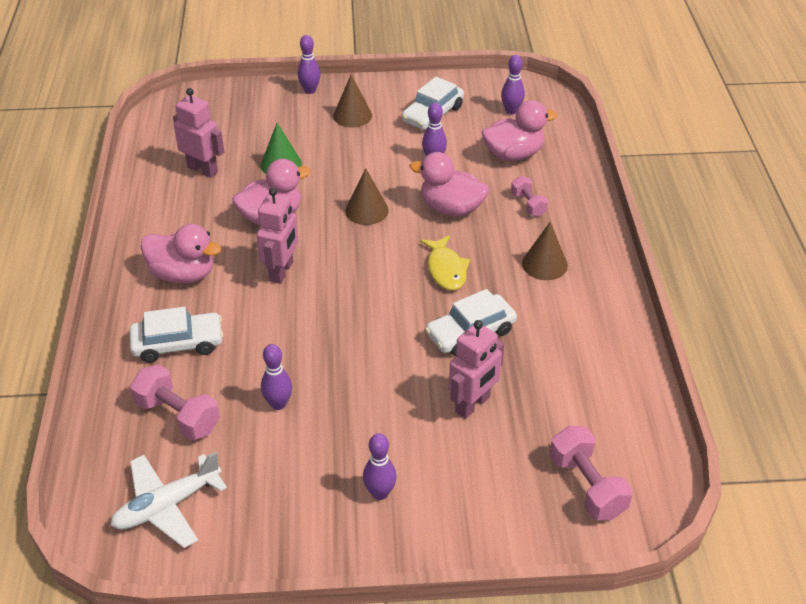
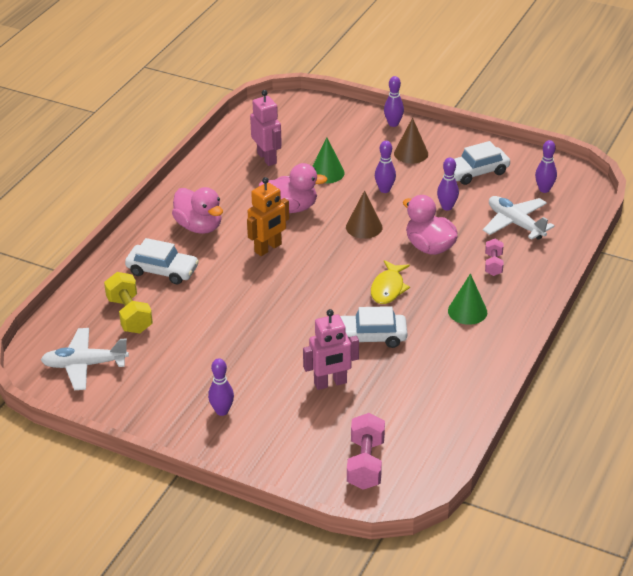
camera: 30 degrees right, 5 degrees down
(178, 416) = (129, 315): pink dumbbell -> yellow dumbbell
(278, 404) = (199, 332): purple bowling pin -> purple bowling pin (384, 190)
(282, 271) = (268, 248): pink robot -> orange robot
(513, 154) = (515, 223): pink duck -> white plane
(544, 264) = (467, 311): brown cone -> green cone

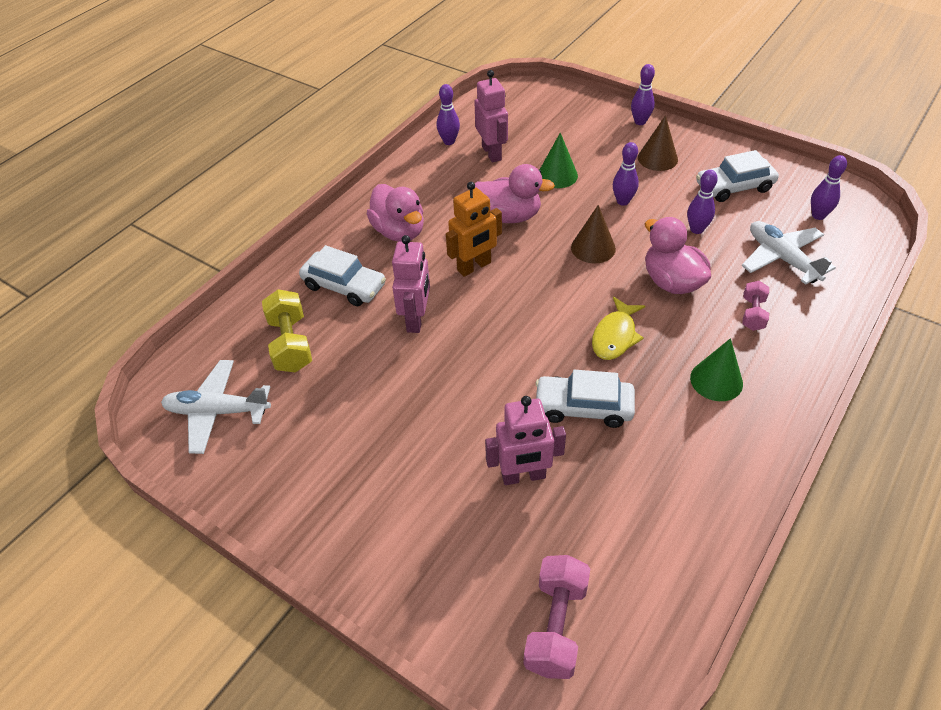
camera: 10 degrees right, 10 degrees up
(222, 411) = (372, 506): purple bowling pin -> purple bowling pin (449, 141)
(228, 290) = (416, 319): none -> pink robot

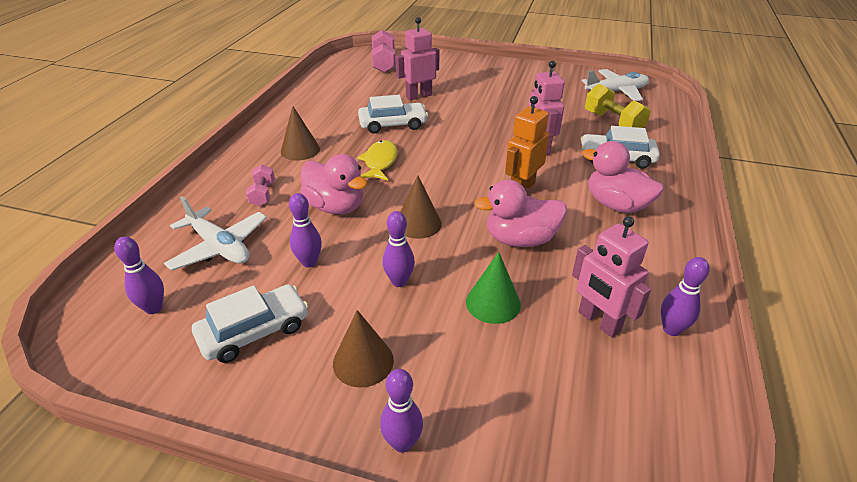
camera: 160 degrees right, 10 degrees down
(716, 380) = (300, 150): green cone -> brown cone

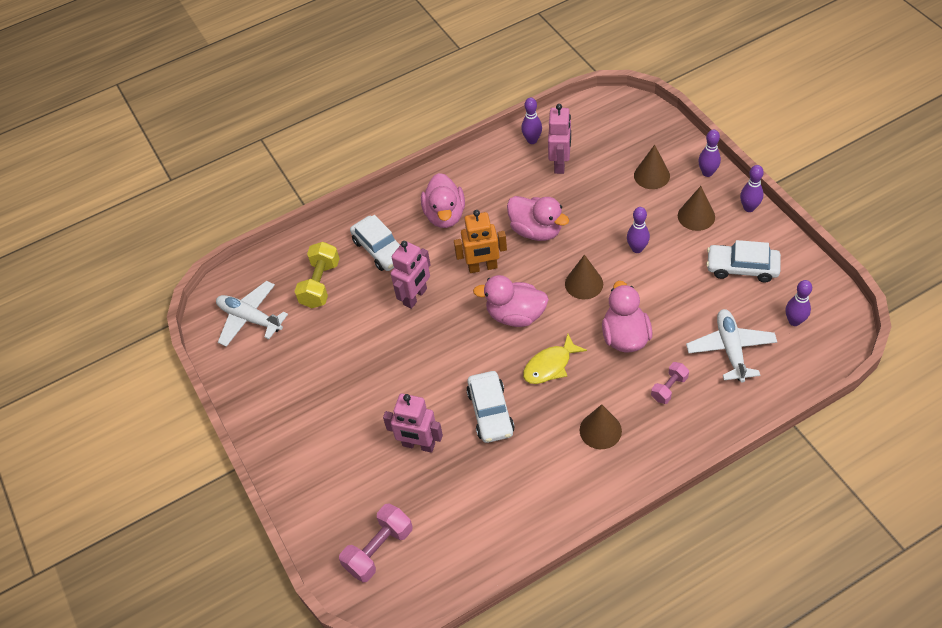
camera: 130 degrees left, 15 degrees up
(309, 262) = (679, 297): purple bowling pin -> purple bowling pin (749, 208)
(393, 124) = (490, 412): white car -> white car turned 135 degrees counterclockwise
(447, 175) = (515, 315): none -> pink duck
(475, 382) = (651, 175): none -> brown cone
(493, 303) = (600, 204): green cone -> none

